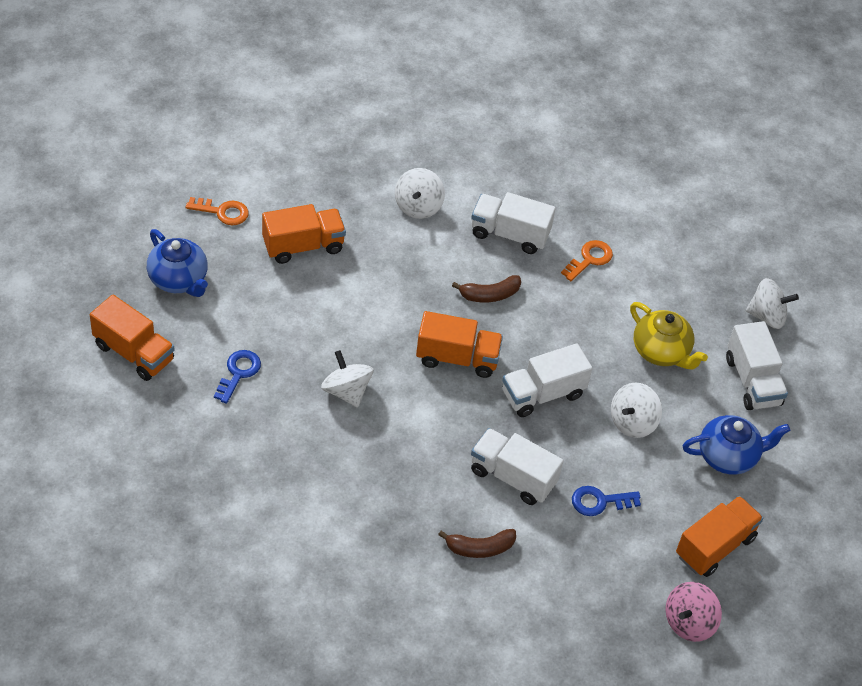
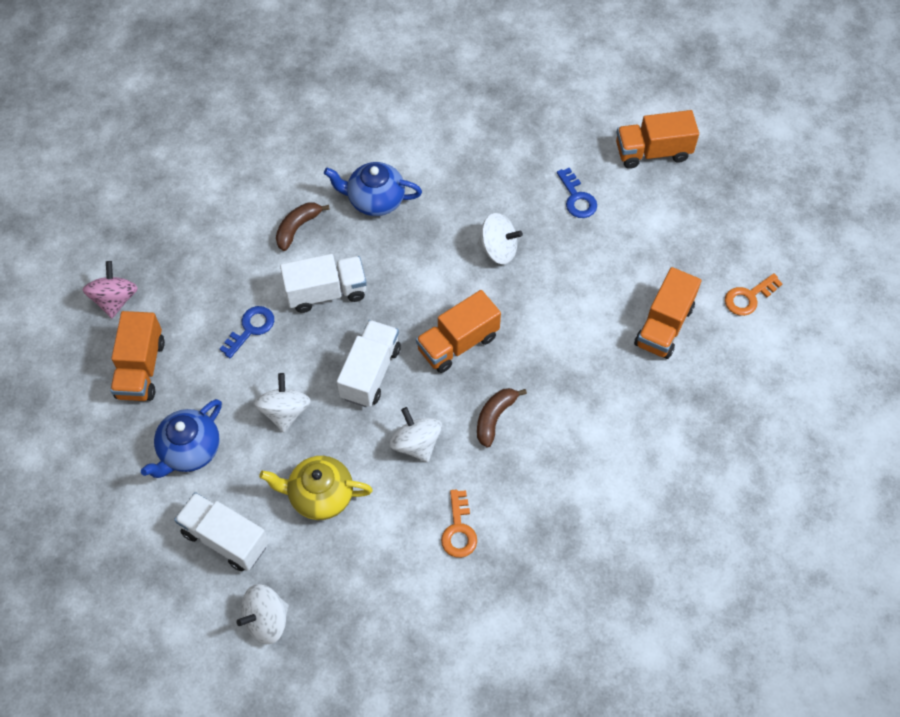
camera: 140 degrees right, 10 degrees up
(179, 280) = (699, 222): blue teapot -> blue teapot (375, 200)
(418, 206) = (635, 444): white spinning top -> white spinning top (416, 443)
(509, 234) = (542, 489): white truck -> none

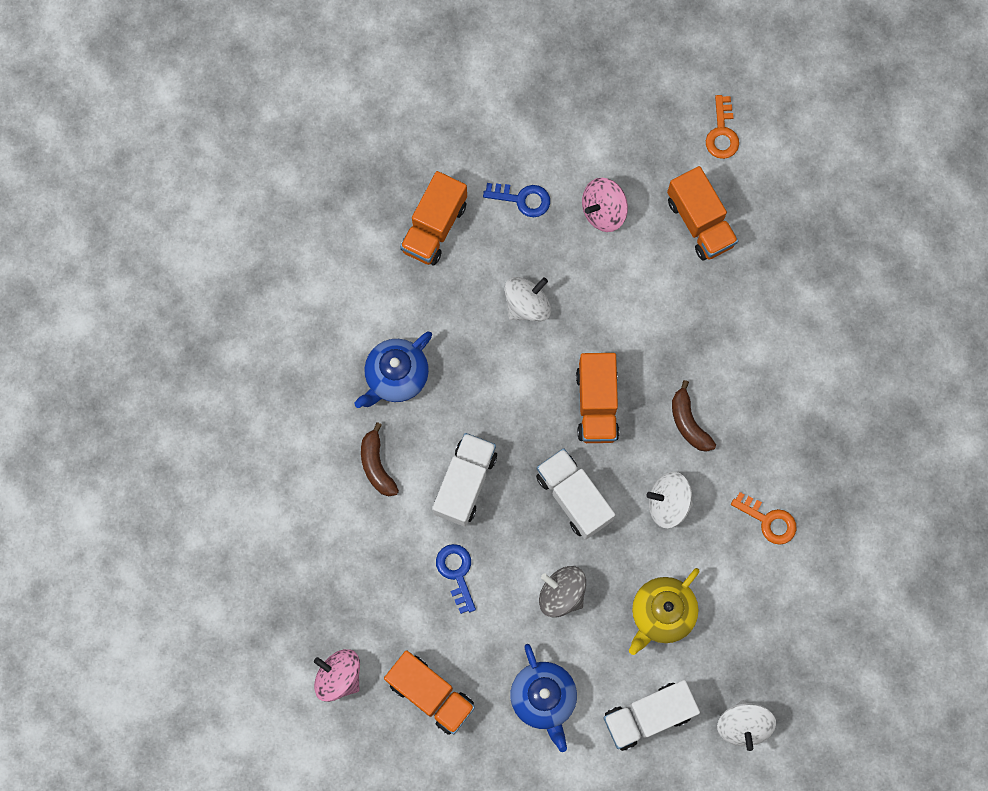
camera: 55 degrees left, 15 degrees up
(285, 411) = (561, 594): white spinning top -> grey spinning top
(614, 255) = (603, 211): none -> pink spinning top
(652, 152) = (521, 98): orange truck -> orange truck (434, 227)

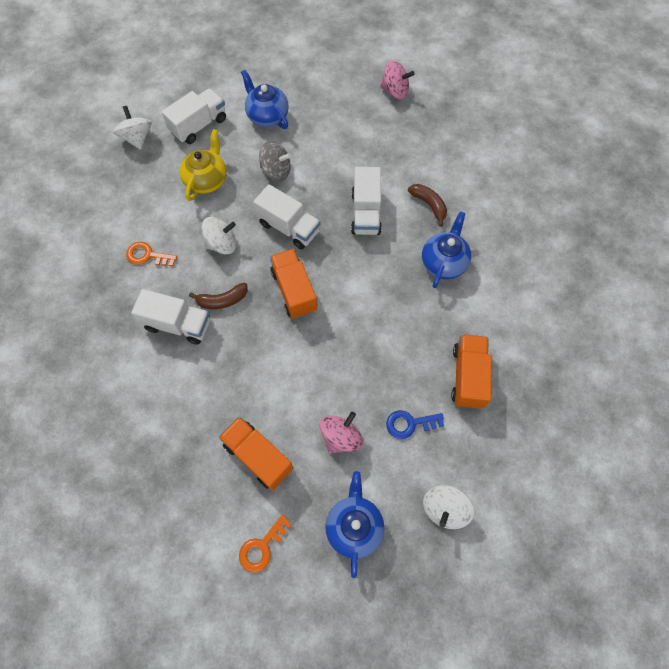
camera: 160 degrees right, 10 degrees down
(430, 694) = (336, 98): orange truck -> none
(456, 573) = (348, 162): blue key -> none
(527, 305) = (372, 343): white spinning top -> white spinning top (444, 509)
(622, 120) = (354, 526): none -> blue teapot
(689, 423) = (222, 300): brown banana -> brown banana turned 120 degrees clockwise
(722, 133) = (262, 547): orange key -> orange key turned 120 degrees counterclockwise
(751, 409) = (178, 324): none -> white truck

